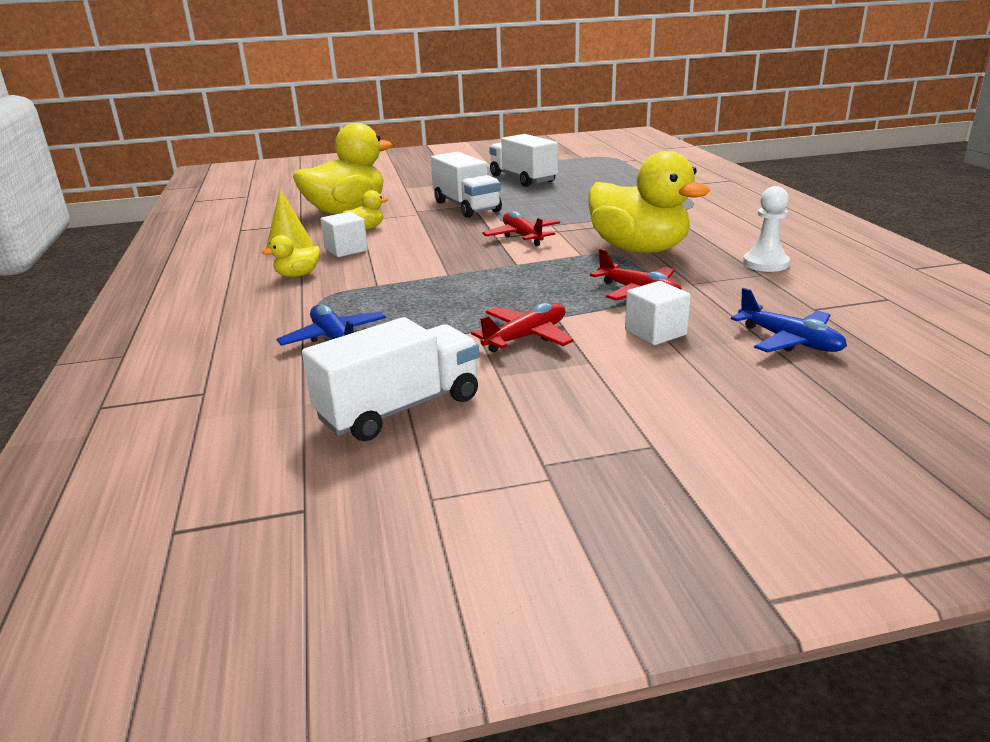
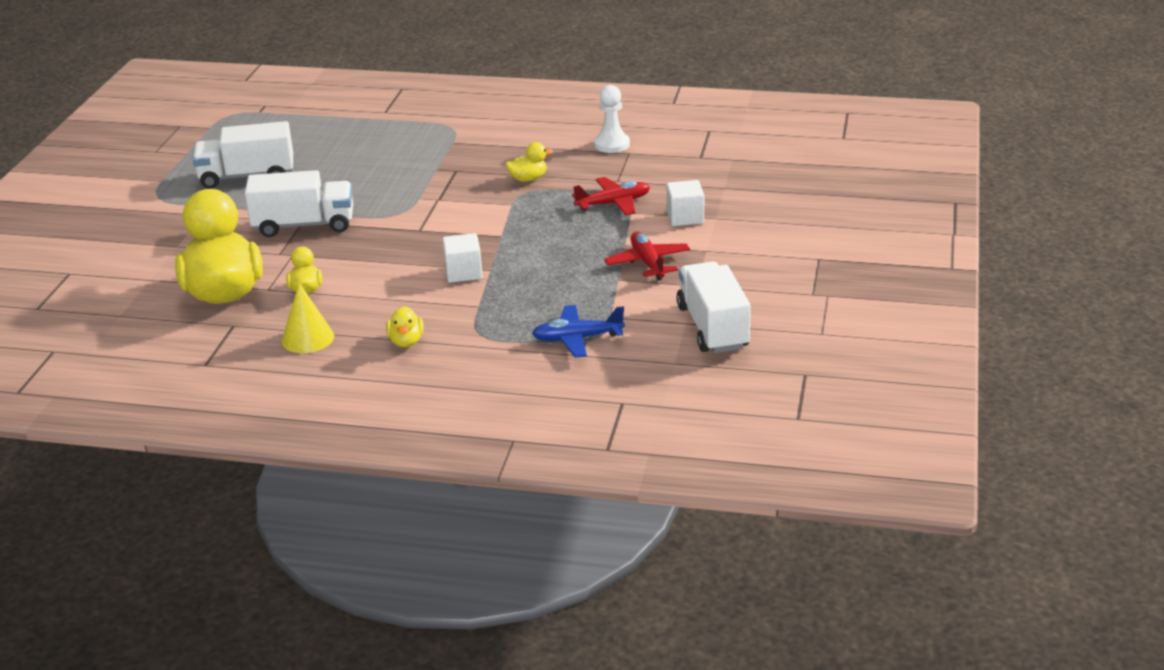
camera: 65 degrees left, 5 degrees up
(346, 250) = (362, 308): white cube -> white cube (463, 272)
(522, 236) = (434, 218): red plane -> none
(639, 249) = (528, 179): yellow duck -> yellow duck, size x0.42
(789, 341) = (736, 181): blue plane -> none

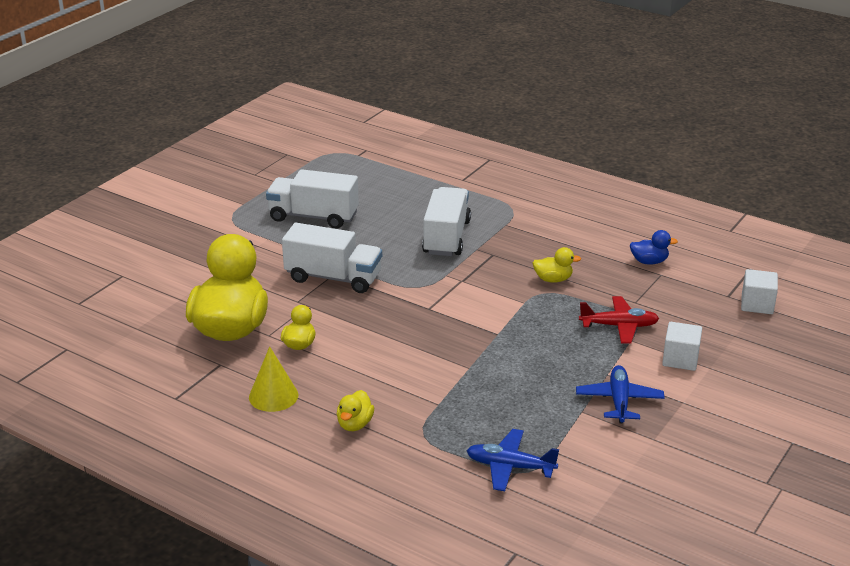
camera: 20 degrees right, 0 degrees up
(463, 272) = (443, 364): white cube -> white cube (757, 304)
(611, 144) = (649, 261): white pawn -> blue duck
(648, 263) = (619, 401): red plane -> blue plane
(712, 327) = (646, 492): white truck -> white truck (446, 237)

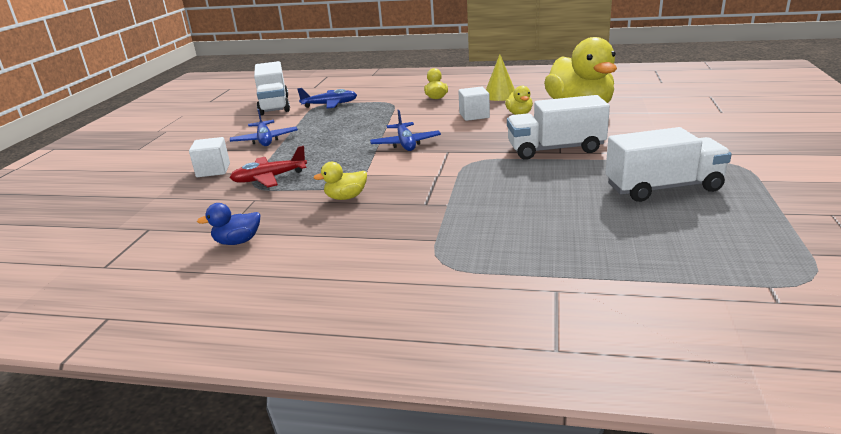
camera: 160 degrees right, 5 degrees down
(446, 237) = (491, 206): white truck -> white truck (274, 105)
(461, 334) = (405, 143): none -> blue plane
(757, 304) = (117, 228): white cube -> white cube (474, 115)

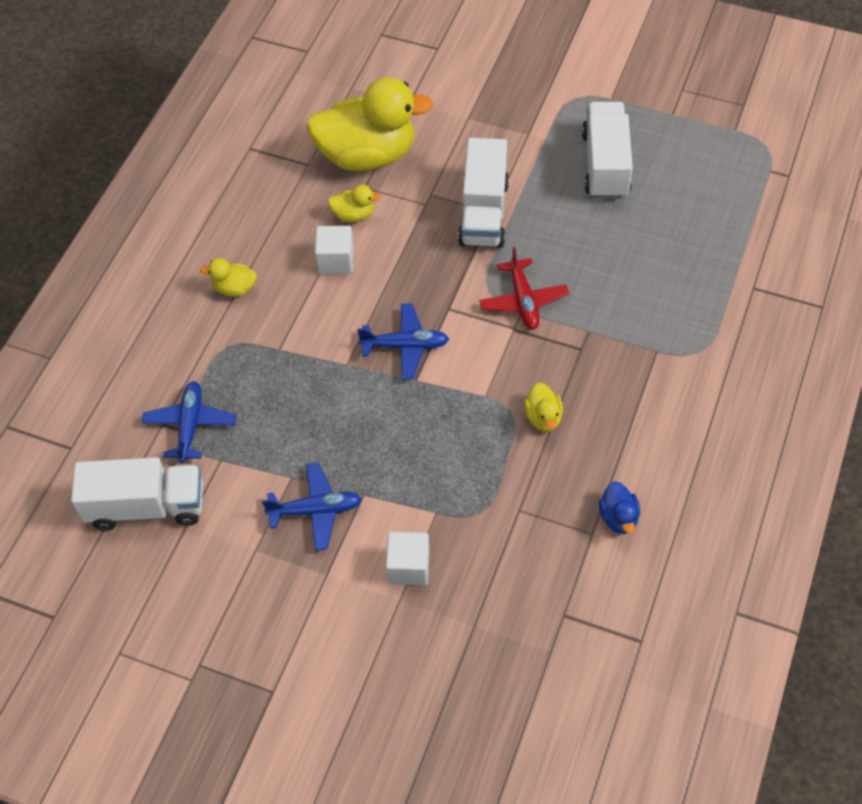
camera: 80 degrees left, 30 degrees up
(269, 178) = (461, 497): red plane -> red plane (523, 301)
(500, 95) = (266, 217): yellow cone -> none

